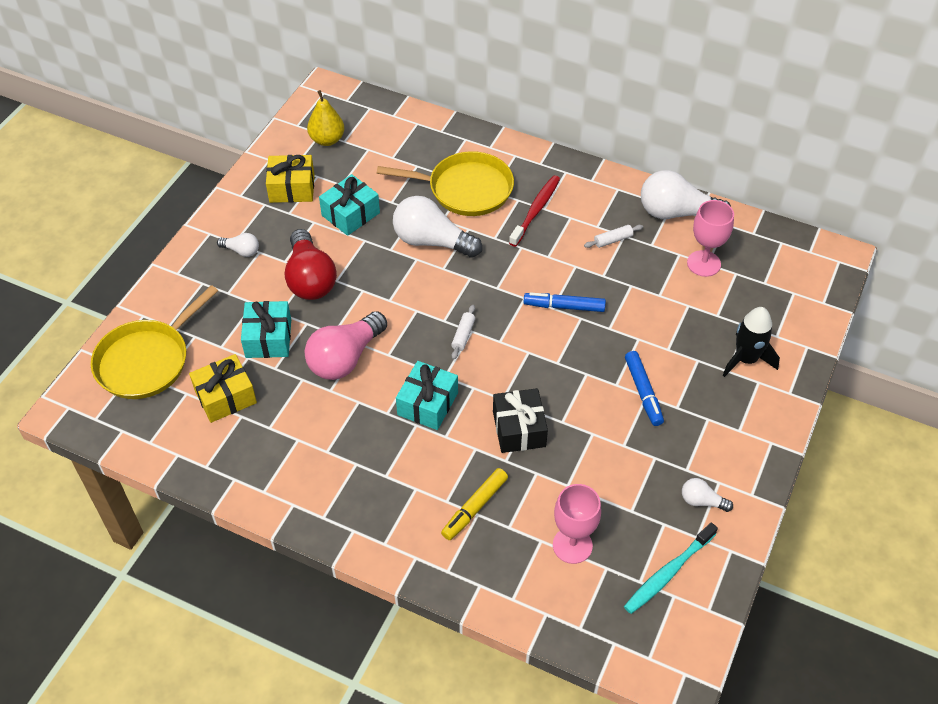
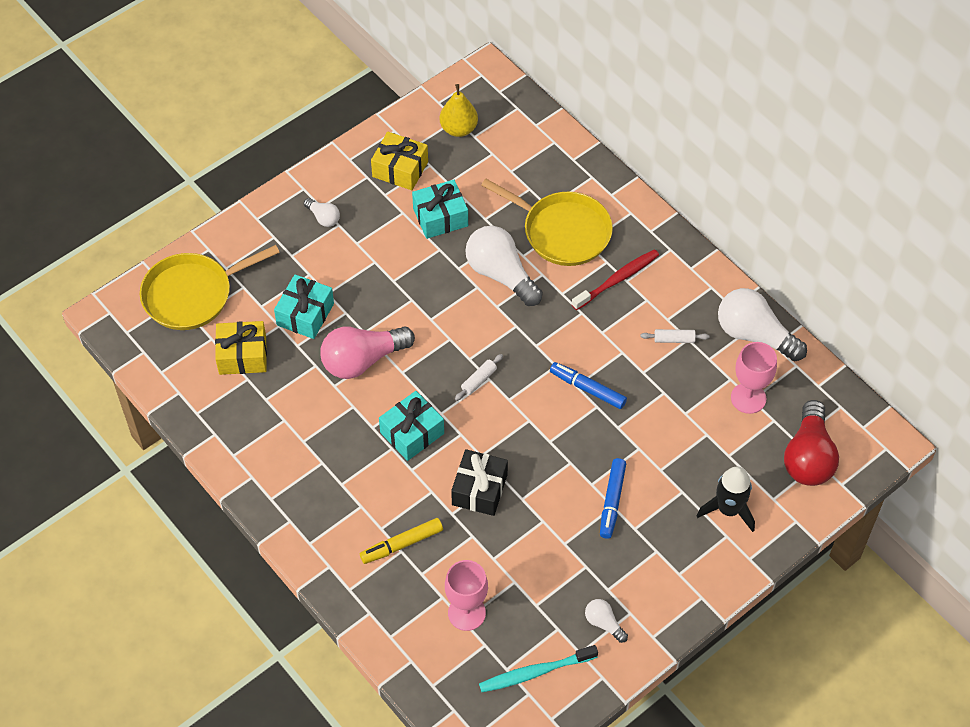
camera: 25 degrees right, 5 degrees up
(310, 279) = (370, 270): red light bulb -> red light bulb (808, 457)

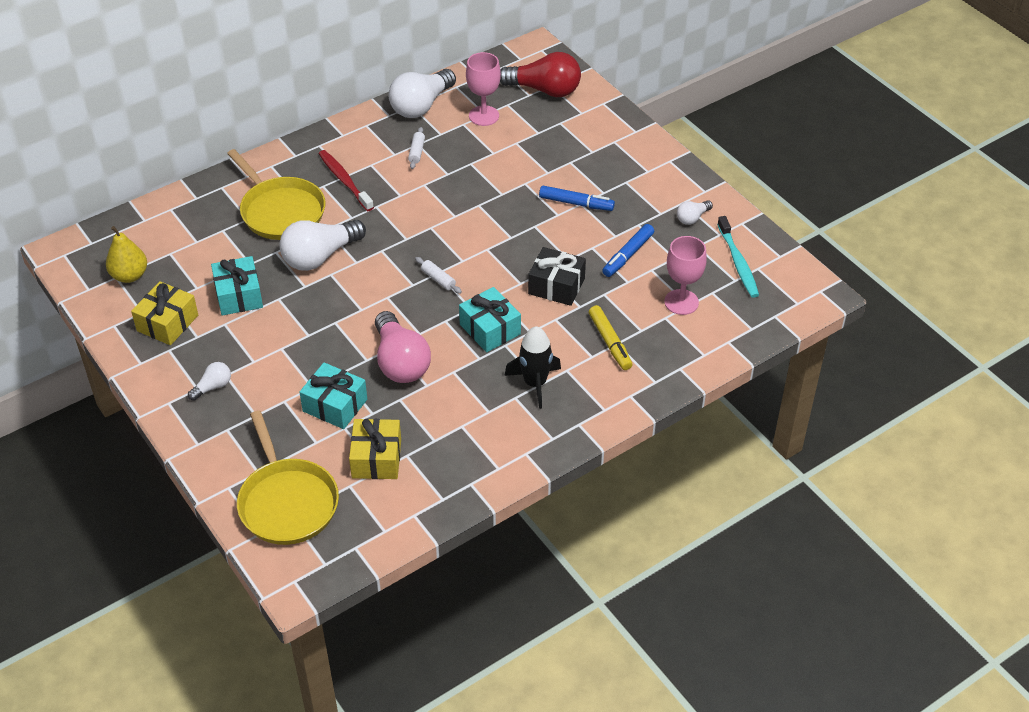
camera: 85 degrees left, 10 degrees down
(562, 232) = (280, 211): yellow pan -> yellow pan turned 105 degrees clockwise
(587, 389) = (459, 209): blue marker -> blue marker (628, 255)
(728, 509) = (589, 138): black rocket -> black rocket (535, 383)

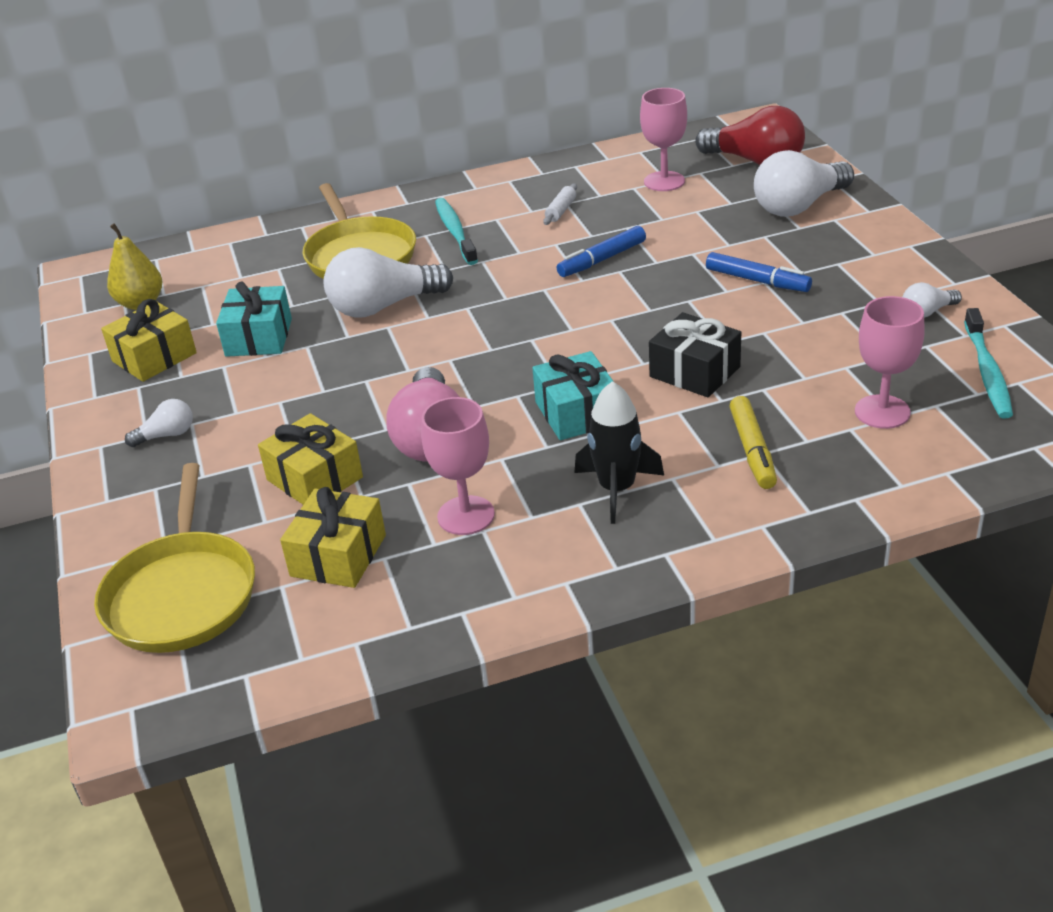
camera: 20 degrees right, 10 degrees down
(335, 405) = (314, 478): turquoise gift -> yellow gift
(344, 180) = (455, 232): red toothbrush -> turquoise toothbrush
(421, 106) = (587, 167): white light bulb -> white light bulb (799, 206)
(438, 279) = (529, 347): white rolling pin -> none
(446, 417) = (466, 515): none -> pink goblet
(628, 255) = (815, 346): blue marker -> blue marker (602, 260)

